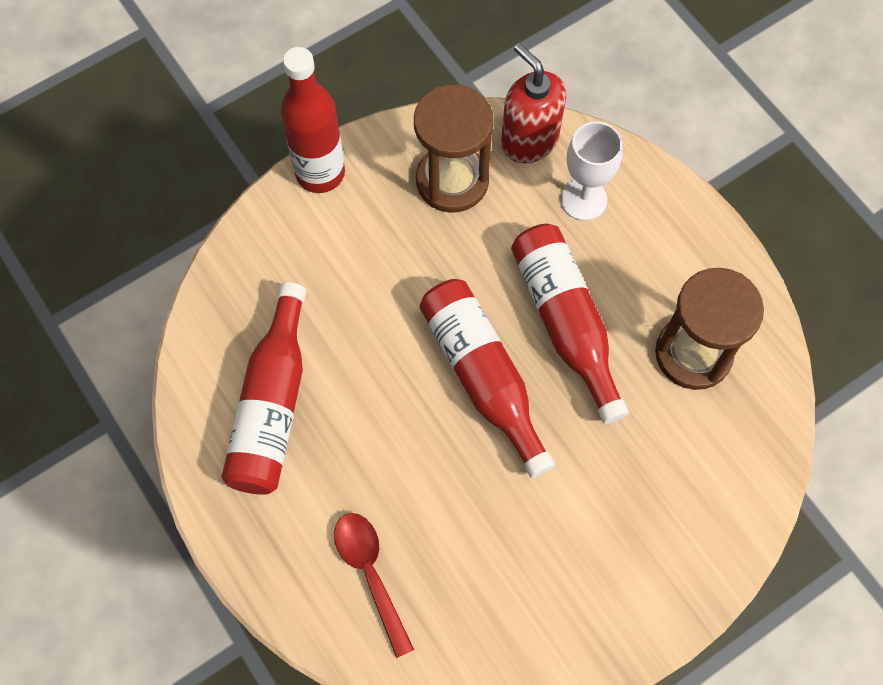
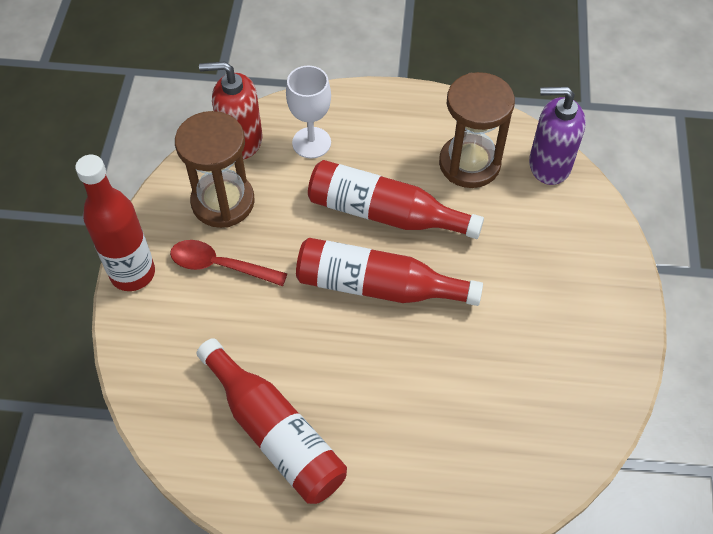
camera: 50 degrees left, 10 degrees down
(371, 574) = (458, 459): red spoon -> red spoon (220, 266)
(763, 428) = (549, 165): none -> purple soap dispenser

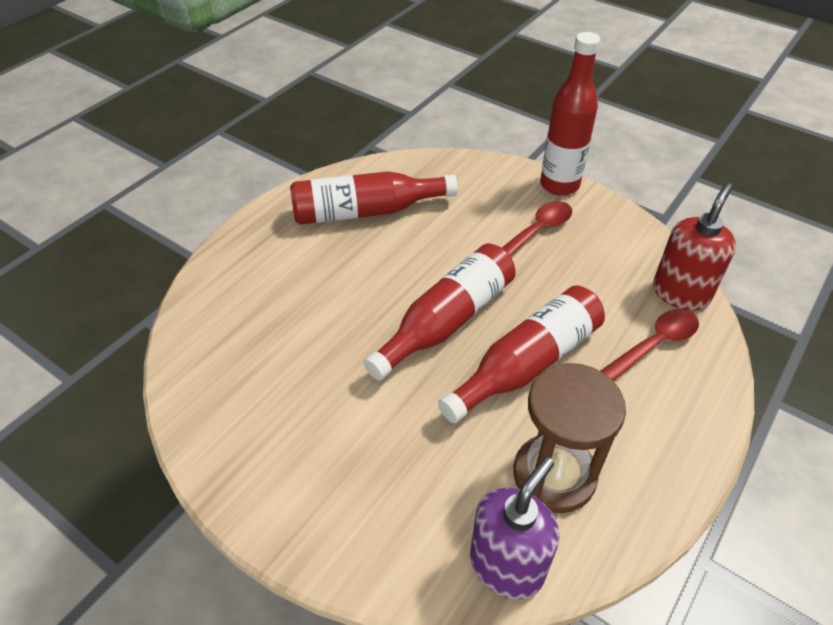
camera: 120 degrees right, 10 degrees down
(223, 202) = (606, 256): brown hourglass -> none
(311, 143) = (654, 345): white goblet -> red spoon

